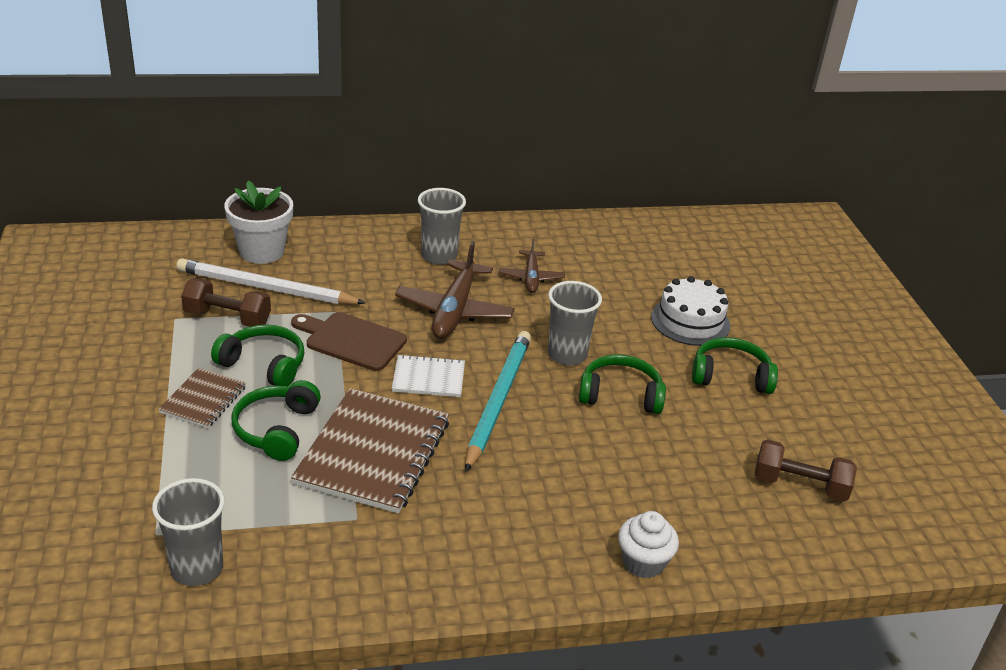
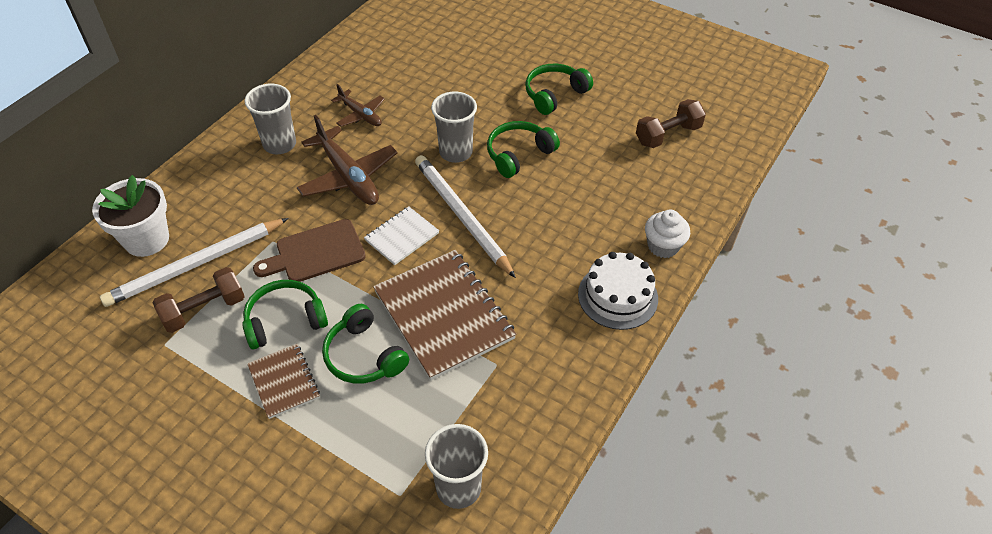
camera: 45 degrees left, 15 degrees up
(498, 400) = (461, 216): turquoise pencil -> white pencil
(690, 321) = (488, 74): white cake -> white cake (617, 296)

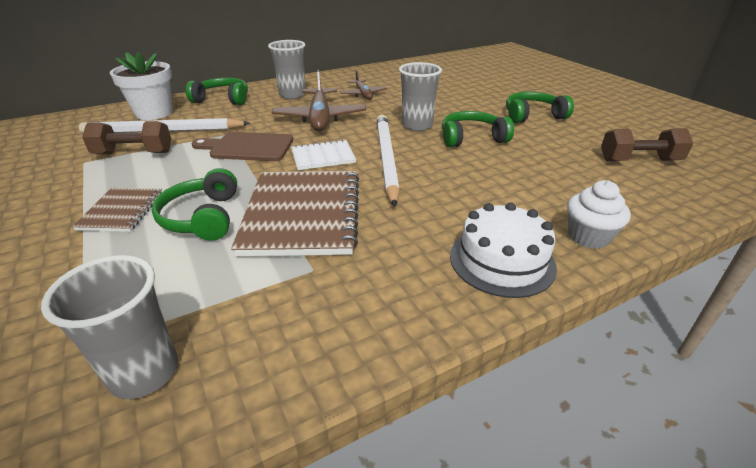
camera: 30 degrees right, 15 degrees down
(285, 321) = (176, 176): green headphones -> green headphones (222, 99)

